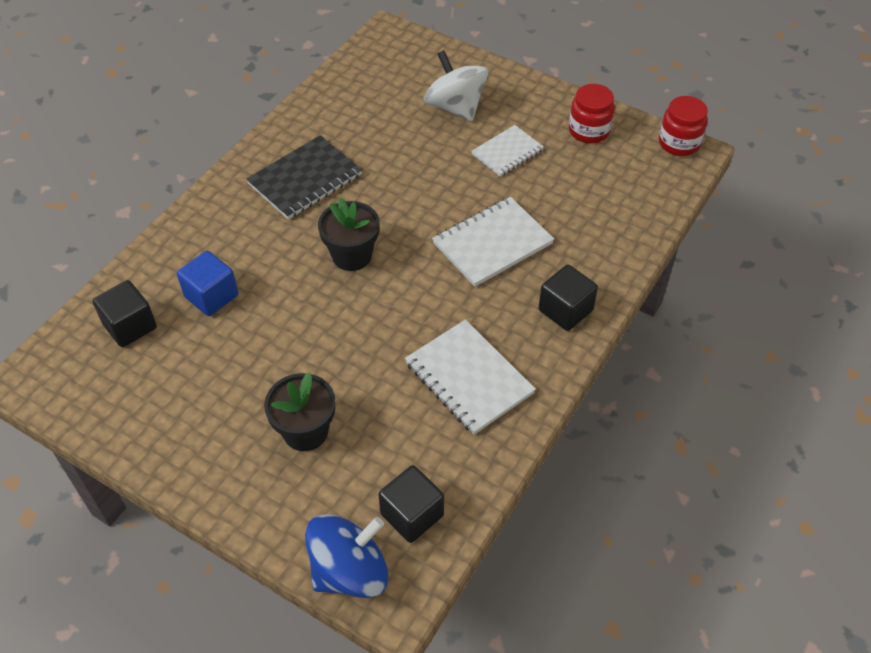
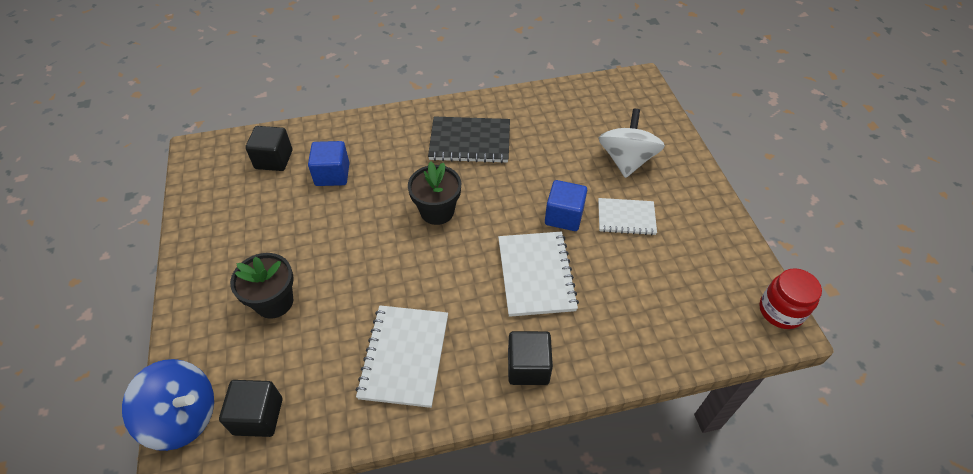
camera: 45 degrees right, 0 degrees up
(460, 185) = (564, 216): none -> blue cube
(492, 243) = (536, 275): white notebook -> white notebook turned 75 degrees clockwise
(589, 131) = (711, 246): red jar -> none

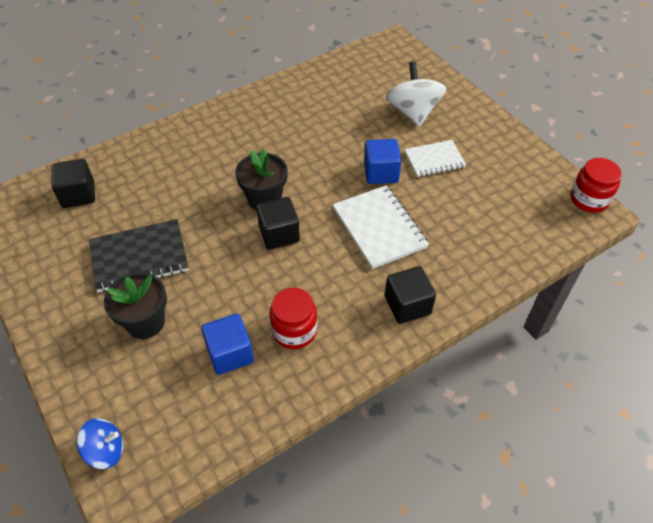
camera: 20 degrees left, 0 degrees up
(183, 416) = (106, 450): blue spinning top -> blue spinning top, size x0.58
(258, 416) = (181, 425): black cube -> black cube (279, 234)
(332, 174) = (146, 193): blue cube -> blue cube (230, 353)
(404, 356) = (294, 331): white notebook -> red jar
(470, 142) = (266, 130): black notebook -> black notebook (139, 257)

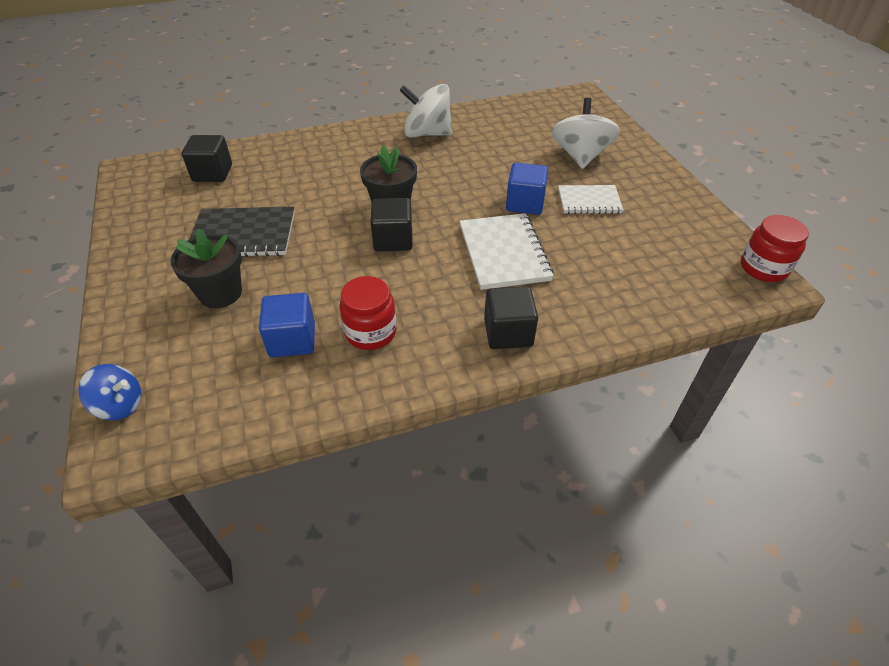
camera: 15 degrees right, 5 degrees down
(267, 111) = (427, 133): none -> white spinning top

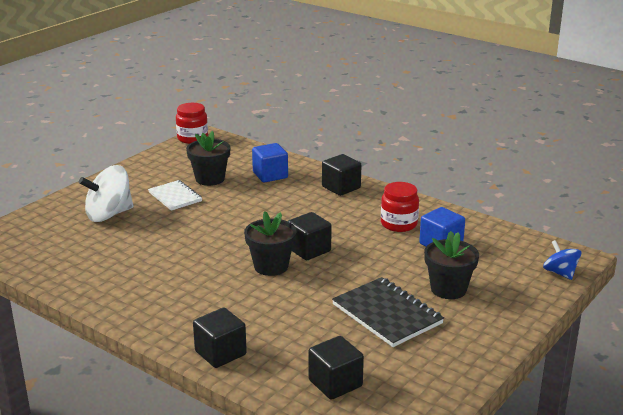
camera: 125 degrees left, 20 degrees down
(310, 143) = (220, 353): none -> black cube
(427, 133) = (136, 294): white spinning top -> none
(504, 253) = (272, 208): white notebook -> none
(525, 203) = (204, 217): blue cube -> blue cube (270, 175)
(618, 238) = (210, 179): none -> black flower pot

